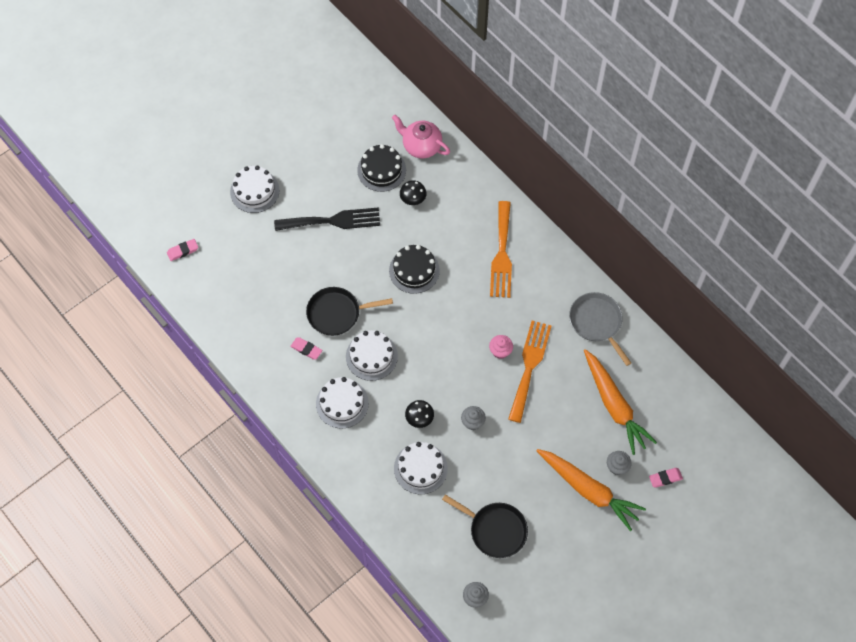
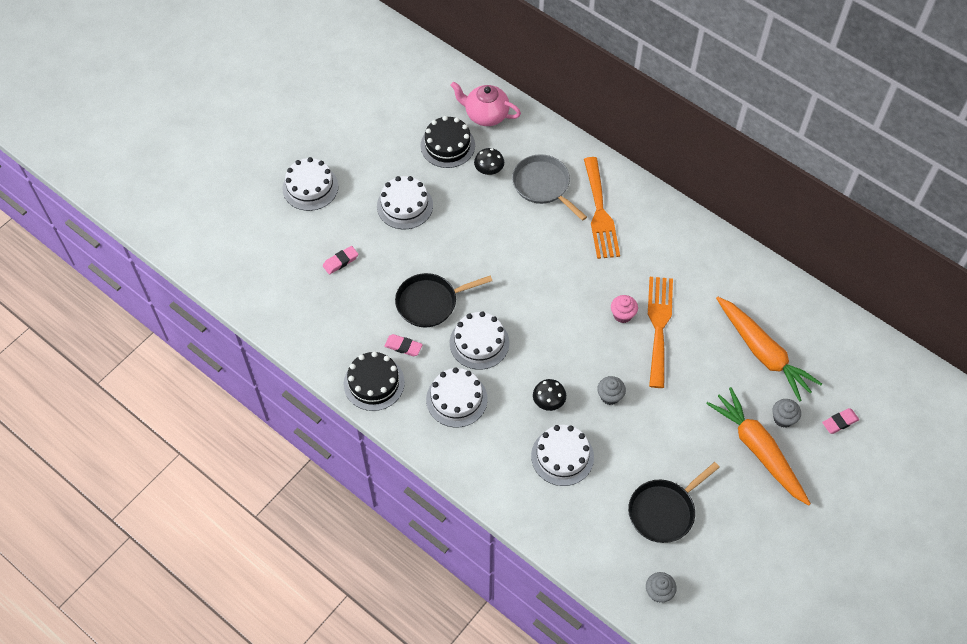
camera: 10 degrees left, 5 degrees down
(183, 251) = (240, 262): pink eraser -> pink eraser (340, 261)
(333, 221) = (405, 205): black fork -> white cake
(414, 270) = (507, 244): black cake -> black cake (374, 383)
(495, 530) = (664, 511): black pan -> black pan turned 120 degrees clockwise
(588, 490) = (758, 449): orange carrot -> orange carrot turned 150 degrees counterclockwise
(596, 322) = (721, 268): grey pan -> grey pan (543, 185)

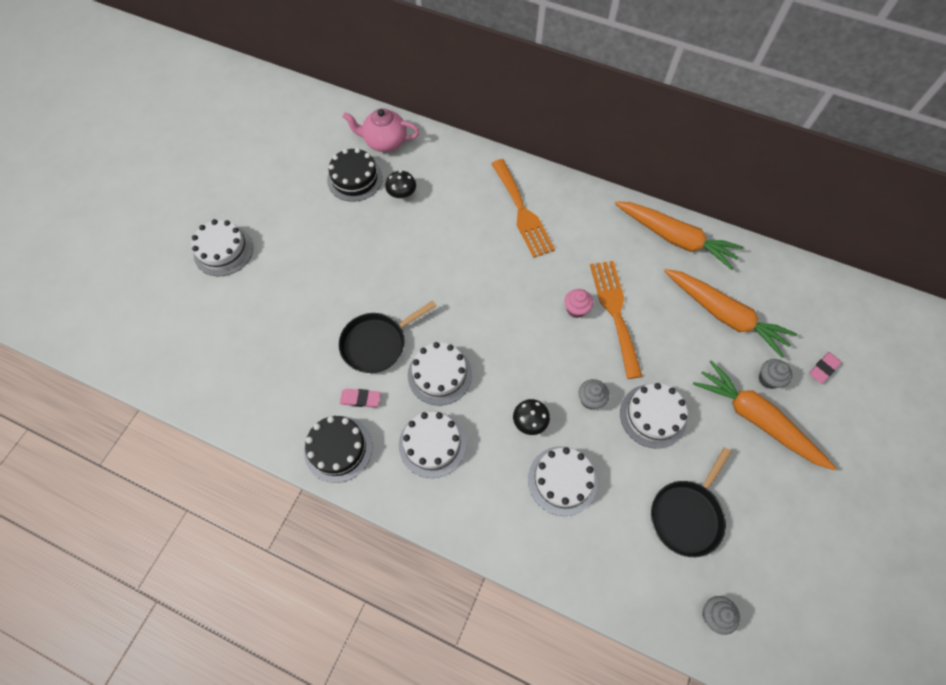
camera: 15 degrees left, 5 degrees up
(340, 261) = (272, 321): pink eraser -> none
(405, 205) = (326, 248): white cake -> white cake (653, 416)
(543, 185) = (459, 197): grey pan -> none
(741, 271) = (675, 238): none -> orange carrot

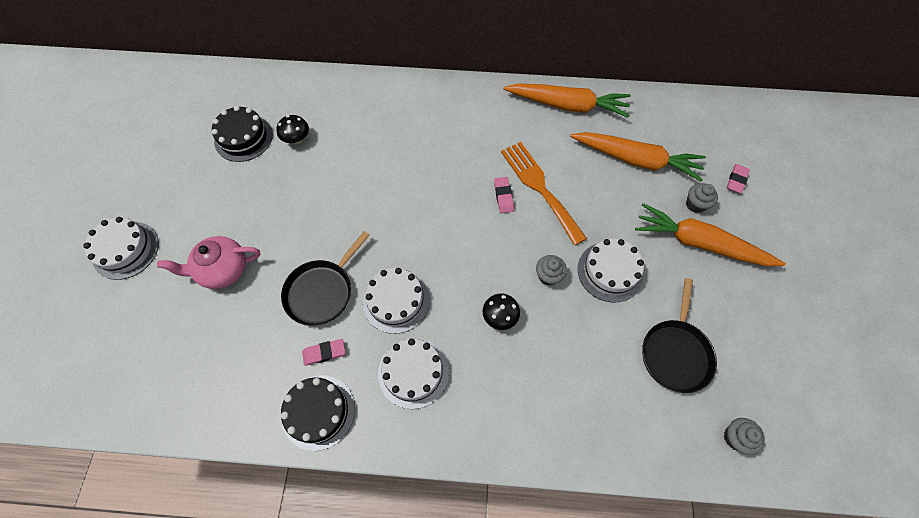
camera: 20 degrees left, 0 degrees up
(384, 142) = (262, 94): pink teapot -> pink teapot (223, 270)
(522, 212) = (420, 122): orange fork -> none
(562, 480) = (551, 362): white cake -> none
(576, 309) = (503, 196): pink cupcake -> pink eraser

